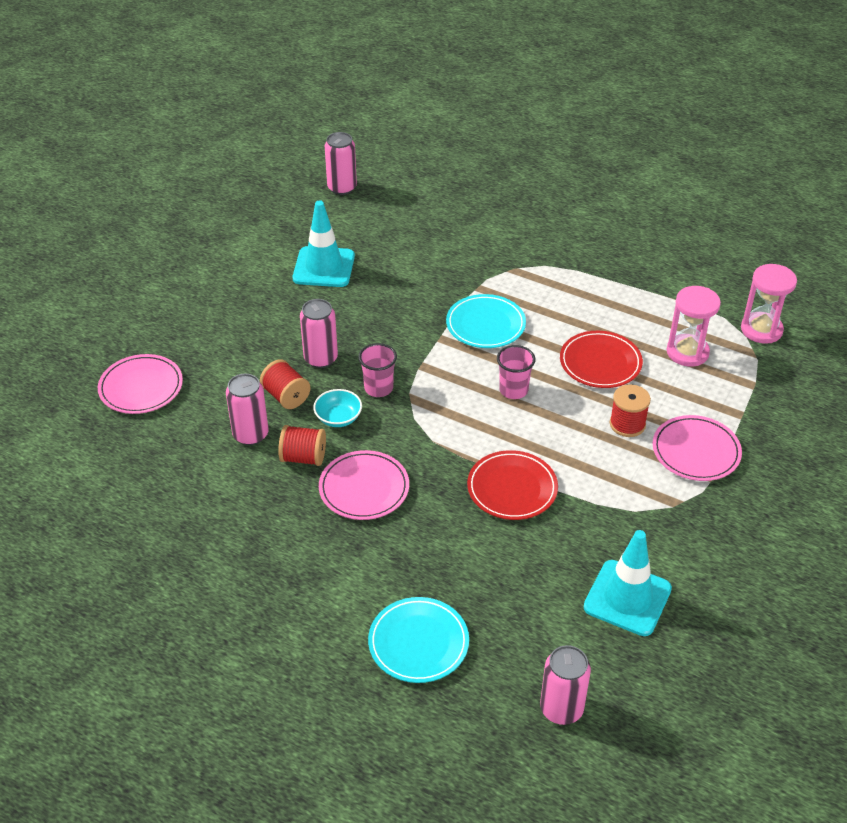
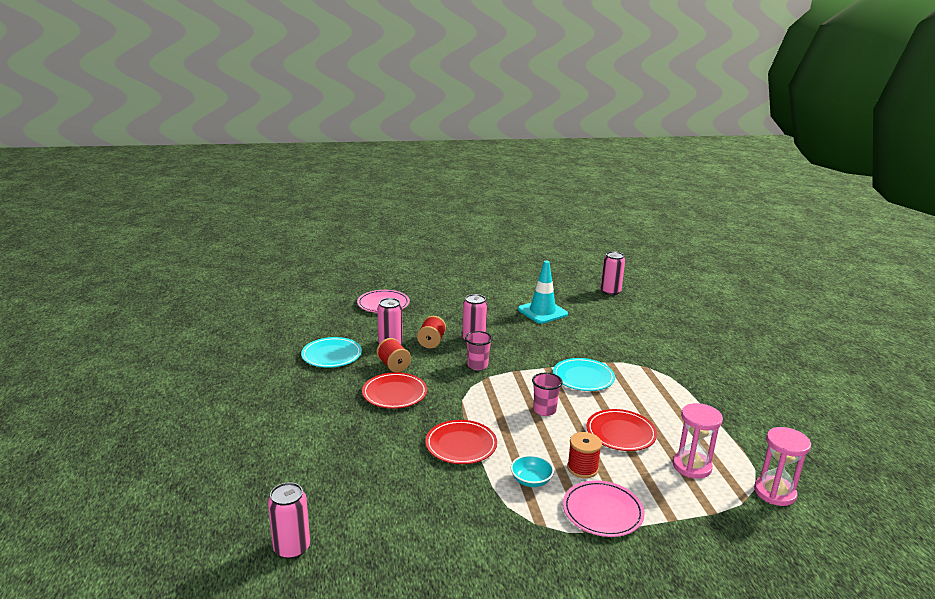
camera: 50 degrees right, 20 degrees down
(338, 418) = (437, 363): turquoise bowl -> turquoise bowl (531, 480)
(364, 488) = (394, 393): pink plate -> red plate
(418, 642) = (294, 463): turquoise plate -> turquoise plate (331, 355)
(627, 598) = (422, 537): turquoise traffic cone -> none

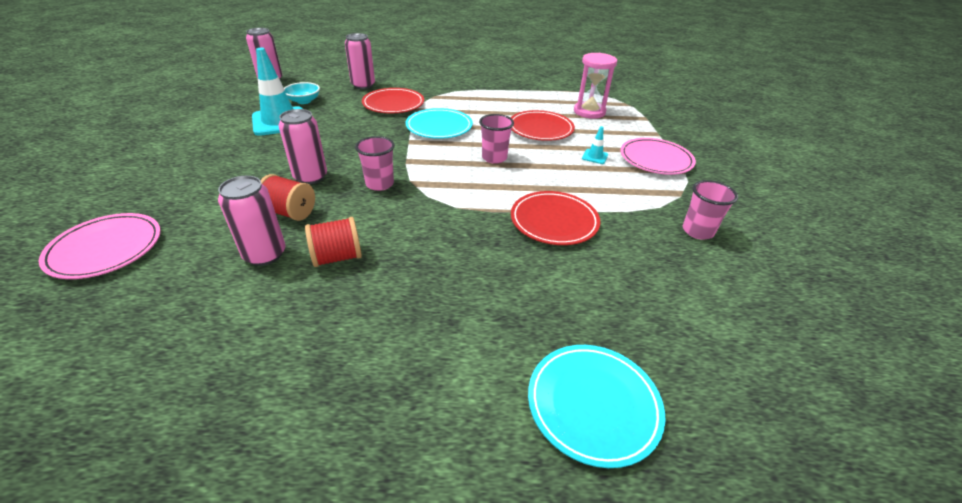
camera: 80 degrees left, 15 degrees up
(292, 548) = (799, 406): pink can -> pink can (363, 85)
(331, 355) = (250, 334): turquoise plate -> turquoise plate (593, 404)
(394, 393) = (419, 264): red plate -> red plate (393, 104)
(476, 526) = (697, 231): none -> pink cup
(531, 480) = (616, 186): turquoise bowl -> turquoise bowl (304, 101)
(582, 468) = (595, 156): red spool -> turquoise traffic cone
(774, 492) = (618, 93): pink hourglass -> none

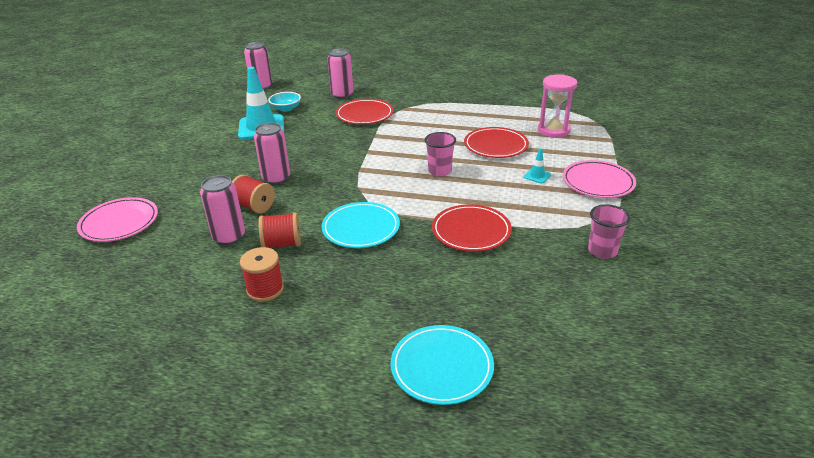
camera: 15 degrees right, 5 degrees down
(329, 322) = (265, 289): none -> red spool
(379, 184) = (331, 188): pink cup -> none
(439, 127) = (399, 139): turquoise plate -> turquoise plate (361, 228)

